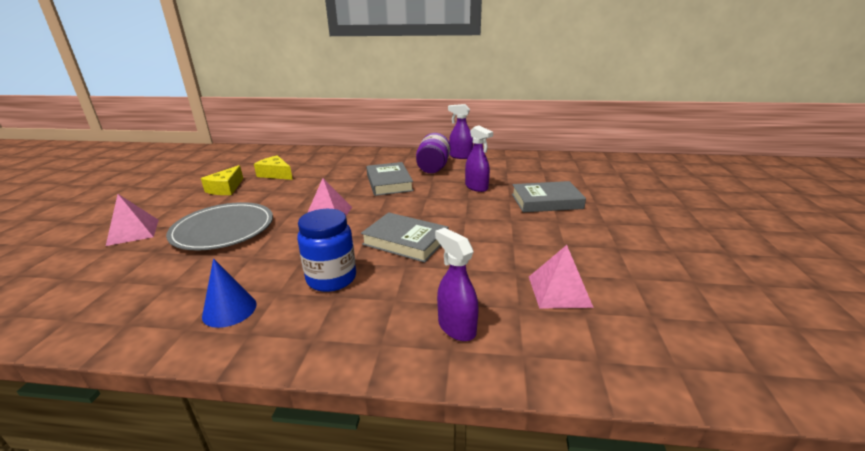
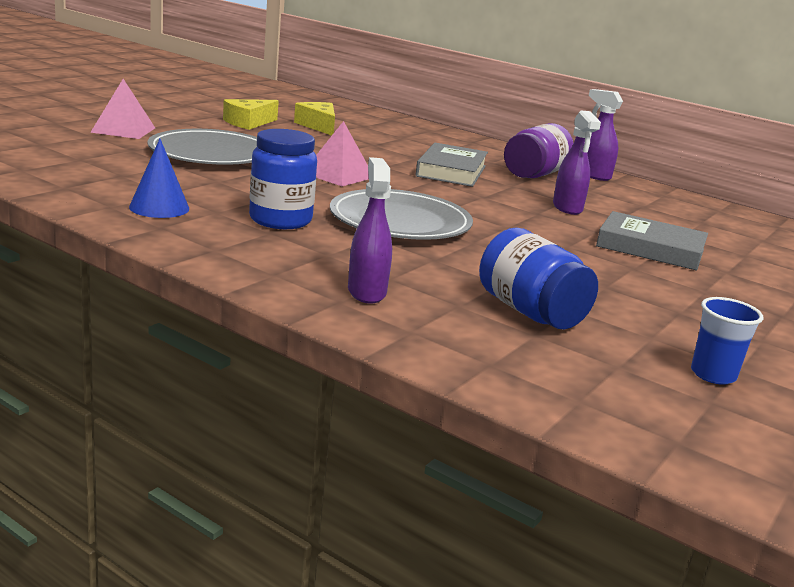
camera: 25 degrees right, 5 degrees down
(405, 241) = (400, 221): grey book -> grey plate
(559, 291) = (530, 312): pink pyramid -> blue jar
(693, 294) = (713, 375): none -> blue cup

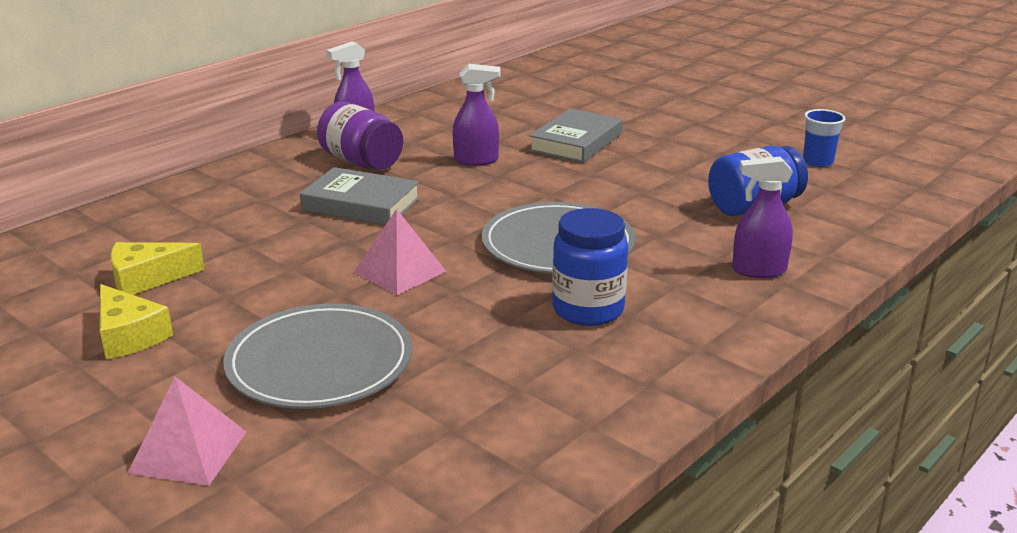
camera: 80 degrees left, 5 degrees up
(159, 207) = (580, 389): blue cone -> none

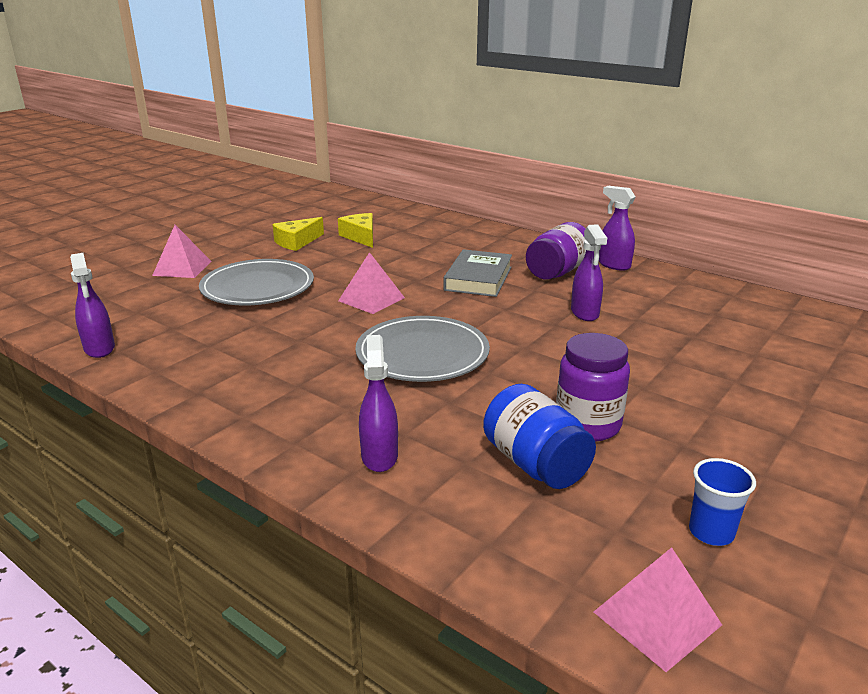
camera: 85 degrees right, 0 degrees up
(516, 493) = (99, 349): none -> purple spray bottle
(576, 142) = (661, 357): grey book -> none
(588, 310) = (310, 368): blue jar -> none
(692, 182) = (587, 425): none -> purple jar
(906, 188) = (657, 618): none -> pink pyramid

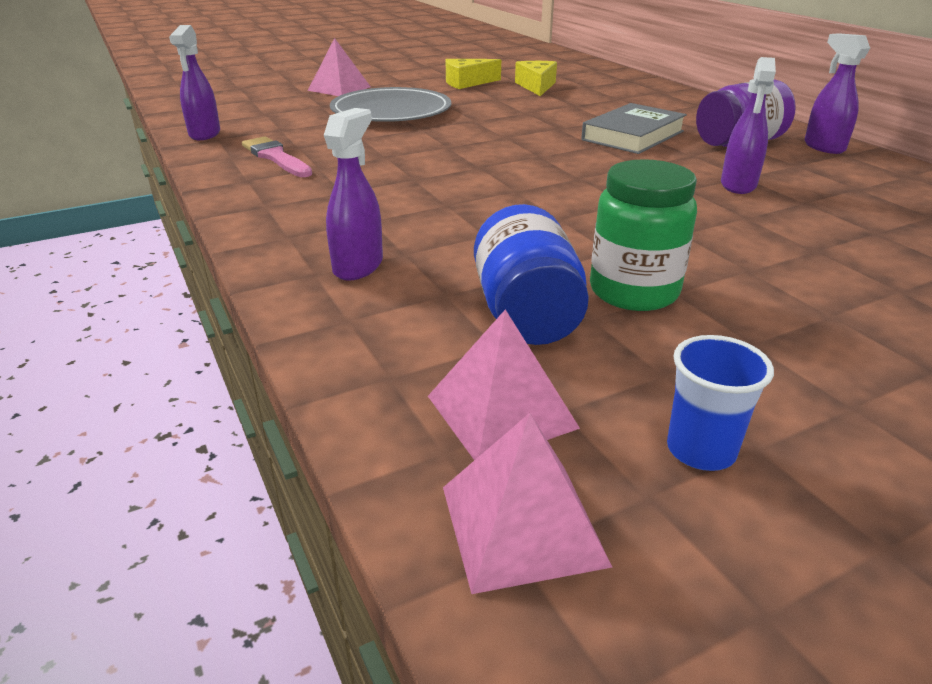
camera: 25 degrees right, 5 degrees up
(200, 362) = (276, 157): none -> pink brush
(371, 299) = (494, 136): pink pyramid -> pink pyramid (501, 412)
(422, 353) = (500, 188): grey plate -> none
(587, 425) = (633, 291): purple jar -> green jar

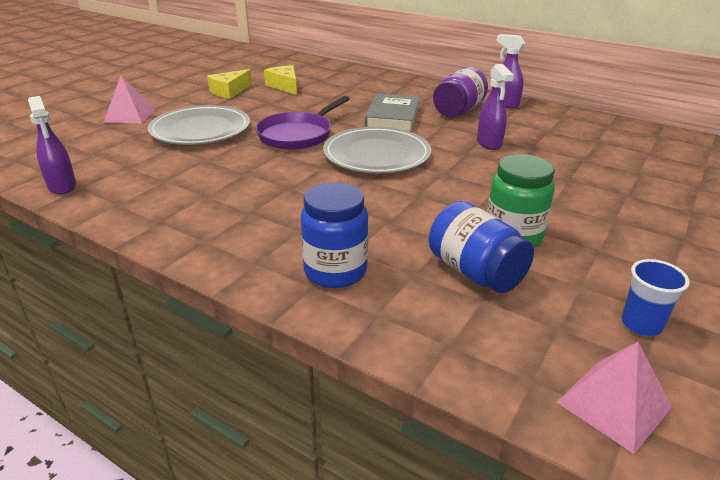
camera: 30 degrees left, 0 degrees up
(276, 157) = (157, 195): pink brush -> none
(358, 266) = (335, 271): purple spray bottle -> blue jar
(490, 133) = (298, 135): none -> purple pan
(501, 412) = (532, 342): pink pyramid -> none
(561, 168) = (376, 154): none -> grey plate

